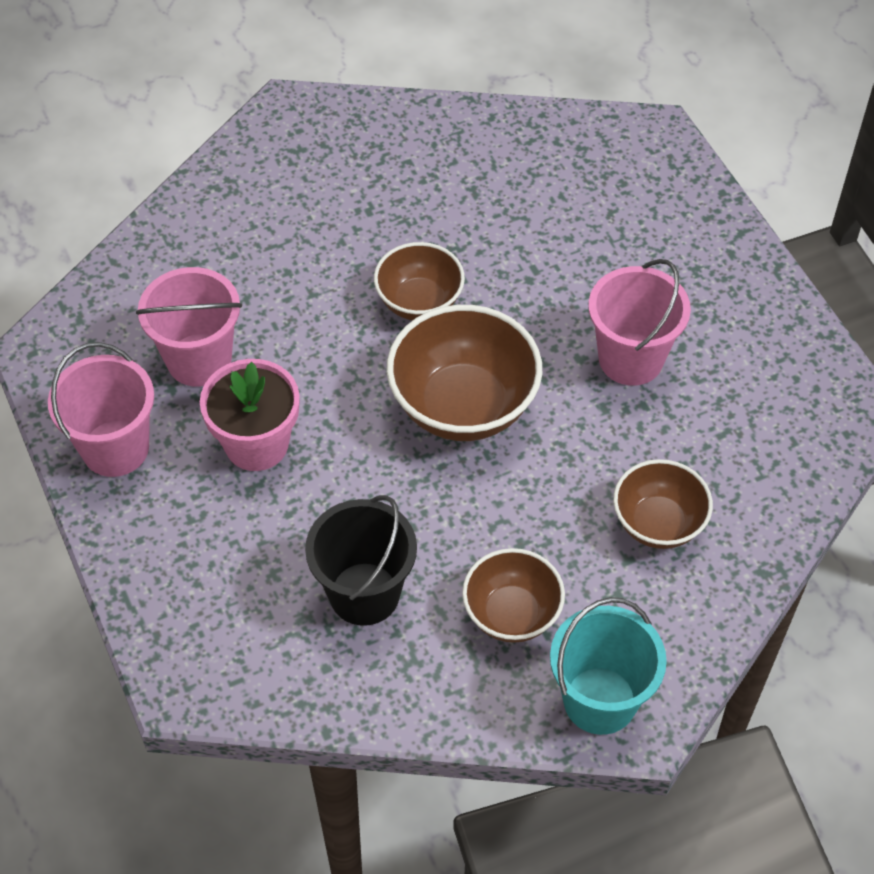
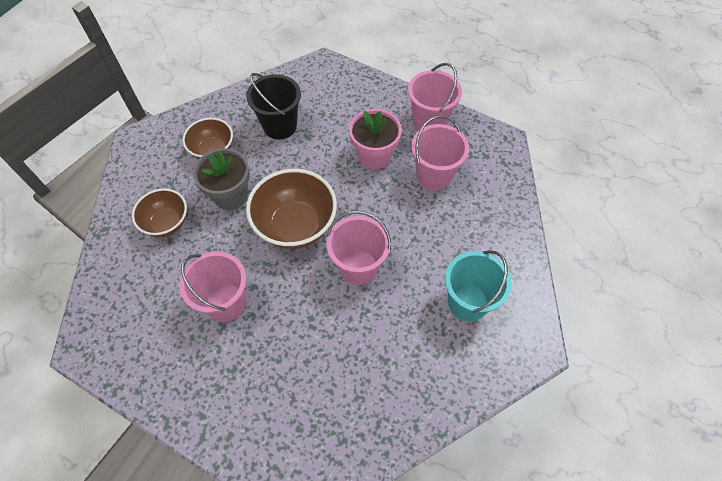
camera: 145 degrees right, 5 degrees up
(419, 302) = (358, 267): brown bowl -> pink bucket
(531, 512) = (230, 195): none -> grey flower pot
(600, 700) = (157, 140): turquoise bucket -> turquoise bucket (467, 302)

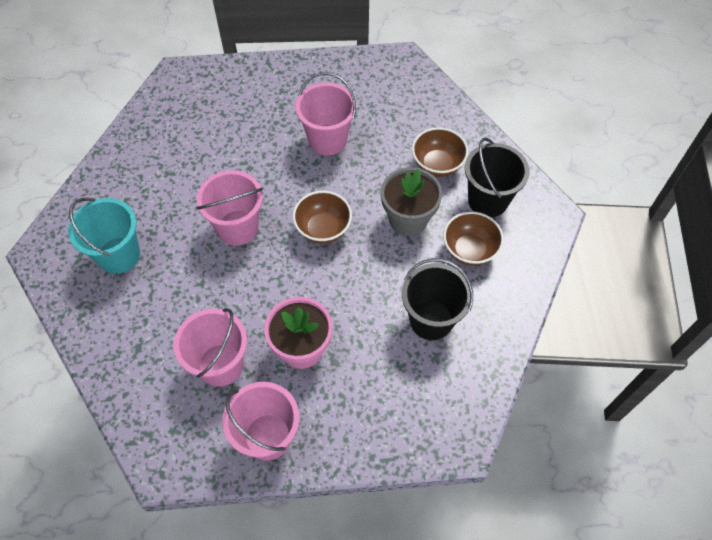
camera: 145 degrees right, 0 degrees up
(164, 175) = (488, 200): none -> black bucket
(295, 226) = (323, 229): brown bowl -> brown bowl, size x0.62

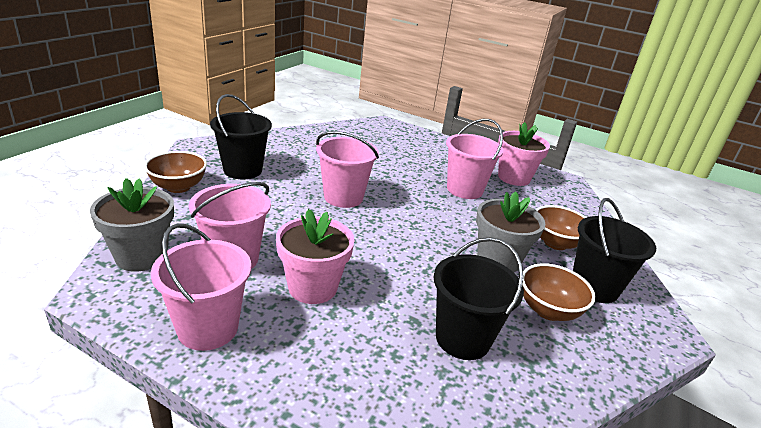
camera: 30 degrees right, 30 degrees down
(119, 255) = (243, 170): turquoise bucket -> black bucket
(152, 415) = (141, 256): none -> grey flower pot
(323, 229) = (412, 229): brown bowl -> brown bowl (178, 187)
(357, 88) = (514, 178): none -> pink flower pot

